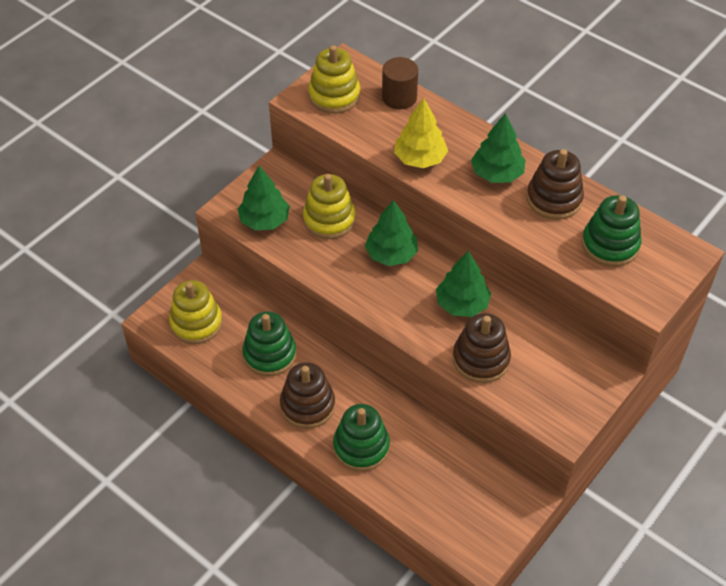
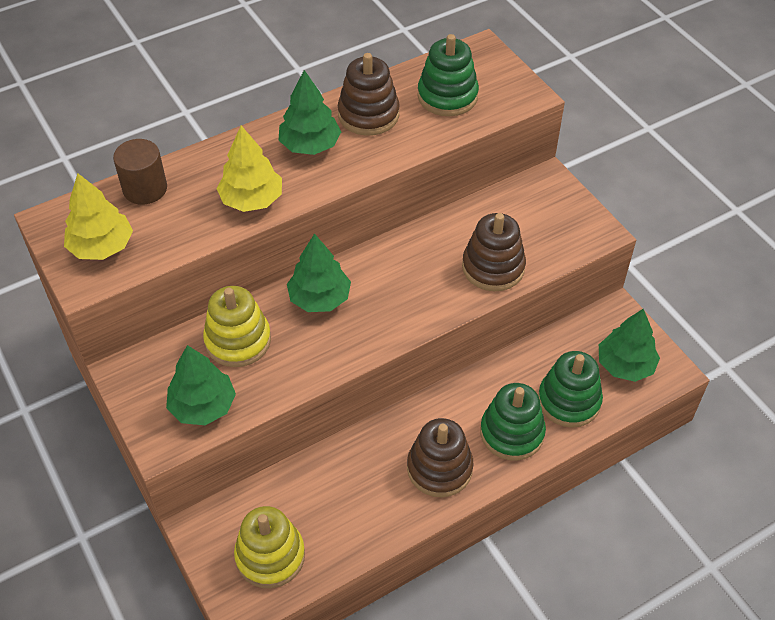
camera: 70 degrees left, 0 degrees up
(269, 354) = (353, 487): green stacking toy -> green stacking toy (569, 401)
(334, 96) = (101, 246): yellow stacking toy -> yellow tree
(462, 304) = (416, 259): green tree -> green tree (625, 365)

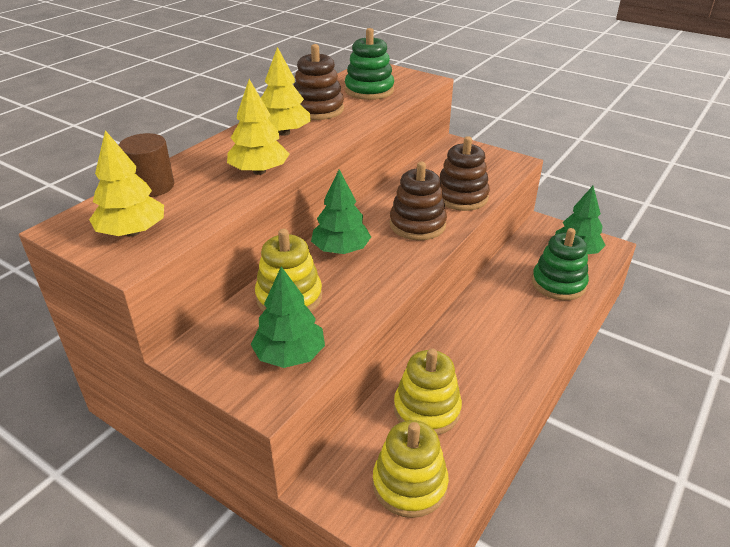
camera: 25 degrees left, 15 degrees down
(310, 145) = (284, 133): green tree -> yellow tree
(331, 492) = (427, 409): none -> yellow stacking toy
(439, 468) = (502, 359): brown stacking toy -> brown stacking toy (417, 225)
(512, 433) = (536, 317): green stacking toy -> none

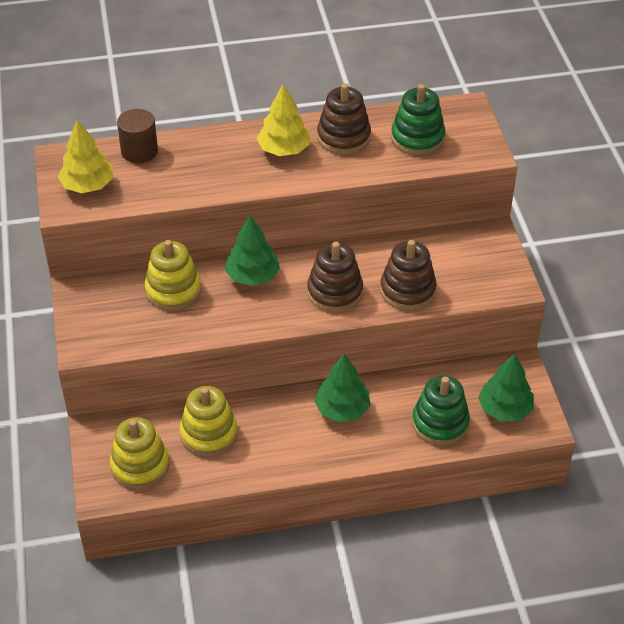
camera: 45 degrees right, 10 degrees up
(259, 171) = (217, 180): yellow tree -> none
(289, 355) = (124, 330): green tree -> green tree (342, 409)

